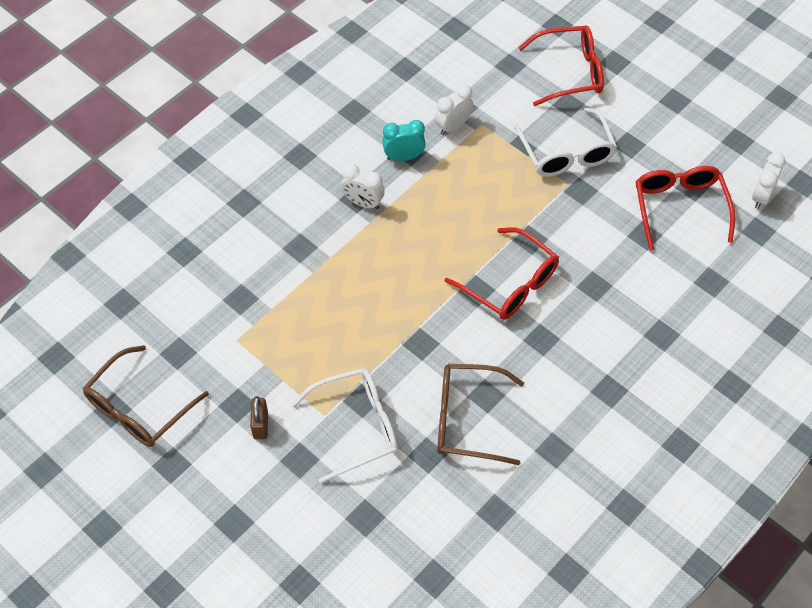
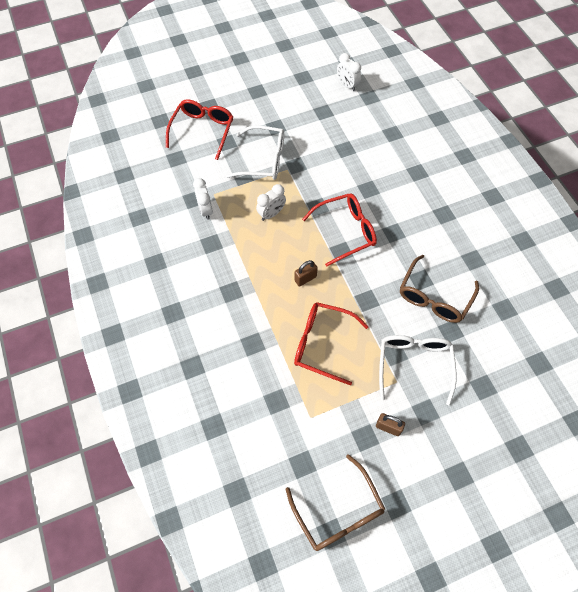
camera: 65 degrees left, 5 degrees up
(363, 203) = (237, 289): white clock -> white clock (271, 214)
(403, 157) = (213, 249): turquoise clock -> none
(415, 266) = (305, 278): none -> brown padlock
(679, 208) = (335, 124): red glasses -> red glasses (323, 344)

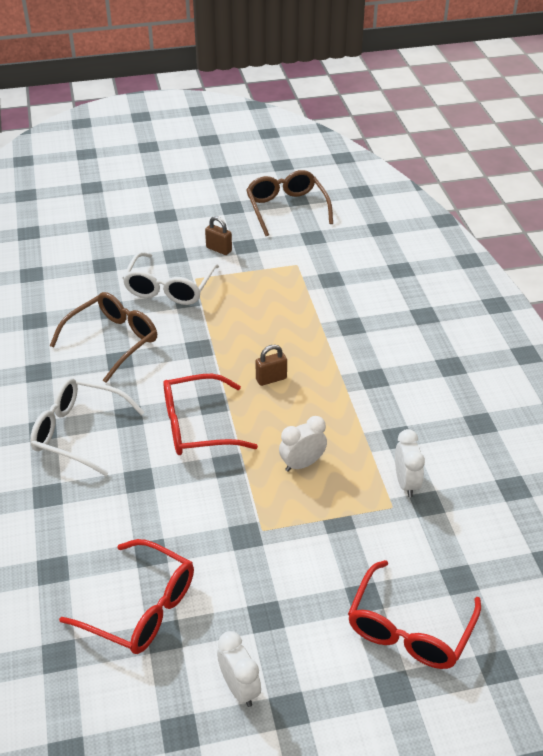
camera: 170 degrees left, 20 degrees down
(263, 160) = (300, 553): white glasses -> white glasses (79, 432)
(323, 344) = (267, 316): red glasses -> red glasses (140, 607)
(347, 85) = (92, 693): white clock -> white clock (239, 688)

